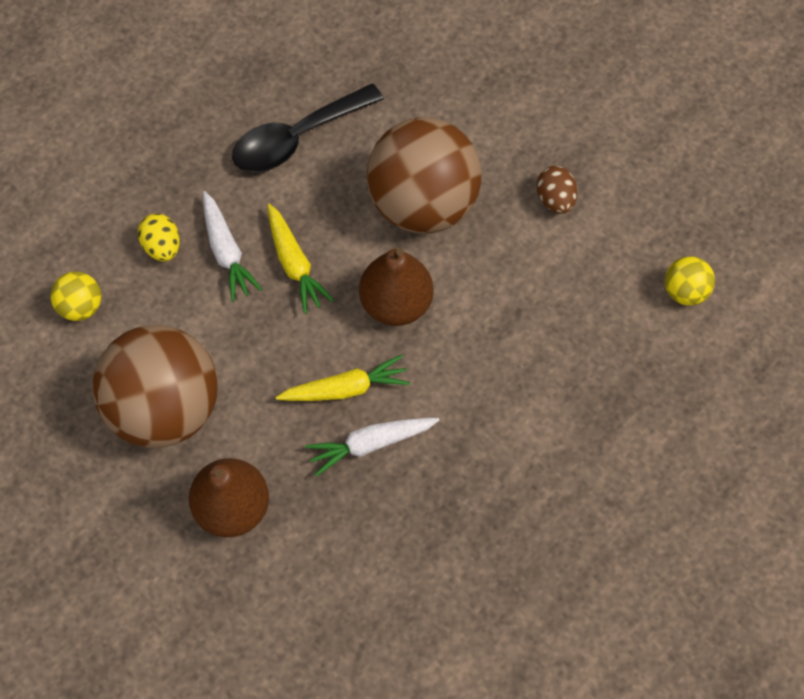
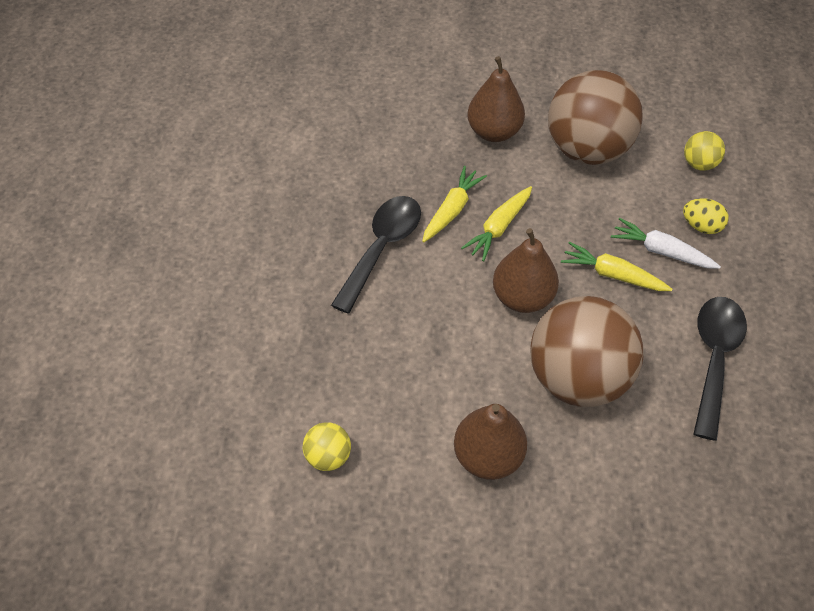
camera: 140 degrees right, 10 degrees down
(371, 444) = (452, 210): white carrot -> yellow carrot
(479, 453) = (381, 249): none -> black spoon
(555, 199) = (488, 456): brown egg -> brown pear

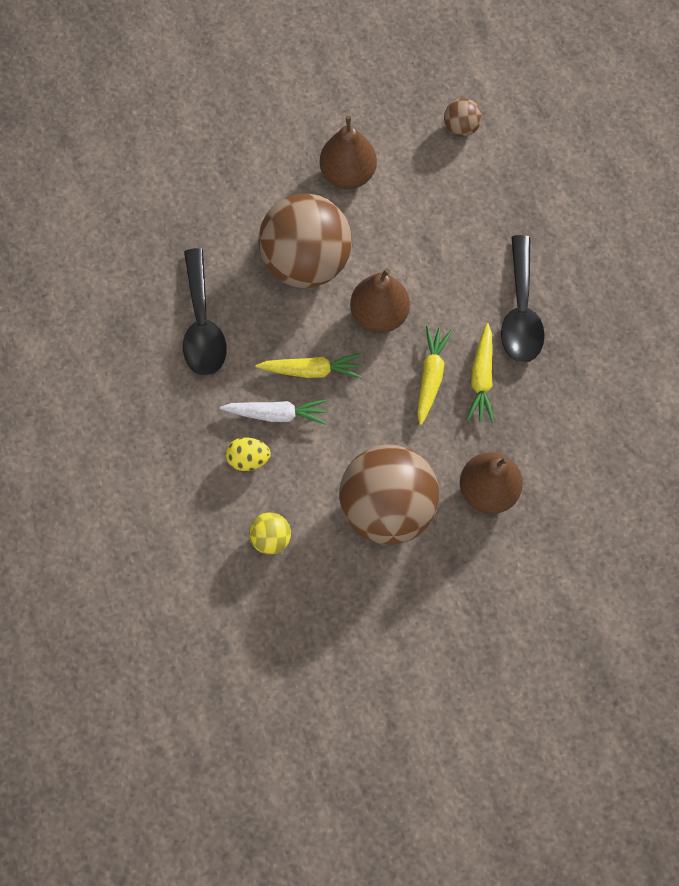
camera: 155 degrees right, 15 degrees up
(328, 456) = (461, 127): yellow ball -> brown ball

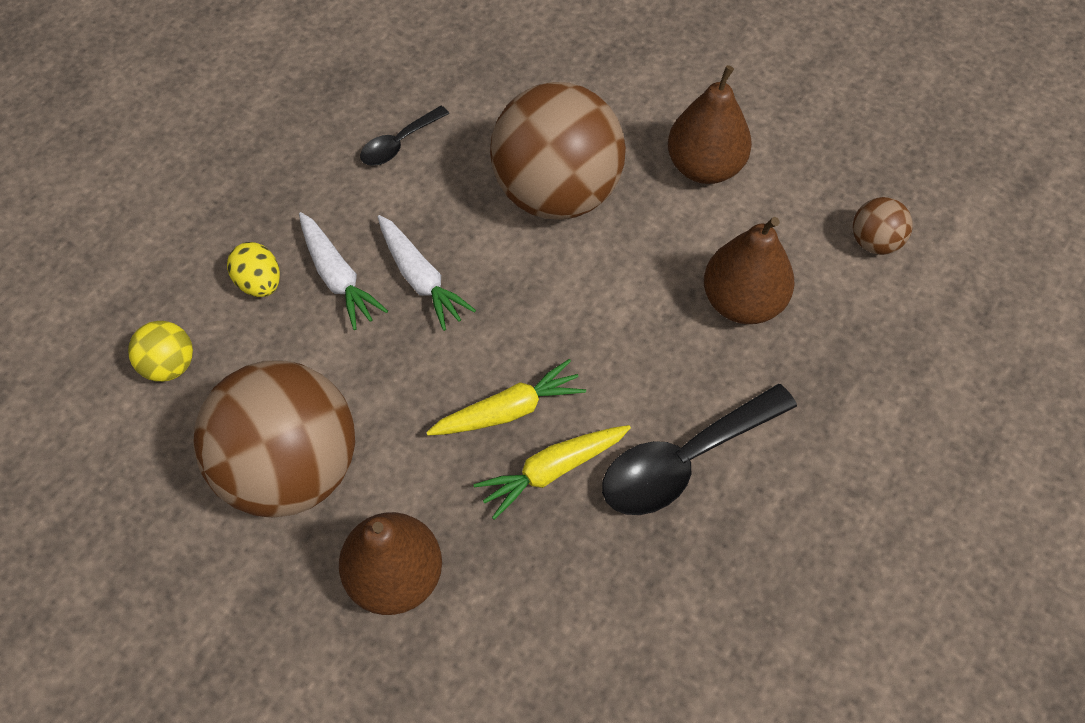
camera: 55 degrees right, 10 degrees down
(202, 324) = (399, 143): black spoon -> black spoon, size x0.55
(311, 370) = (420, 278): yellow carrot -> white carrot
(379, 315) = (549, 305): brown pear -> brown pear (742, 302)

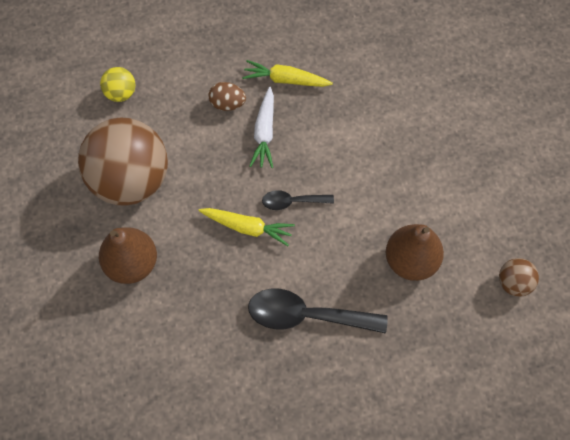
camera: 40 degrees right, 5 degrees up
(259, 283) = (191, 82): yellow egg -> none
(337, 277) = (227, 104): white carrot -> brown egg
(399, 143) = (315, 55): black spoon -> black spoon (292, 202)
(552, 470) = (241, 271): yellow carrot -> yellow carrot (285, 80)
(557, 193) = (369, 136): brown ball -> none
(704, 167) = (460, 177): brown pear -> none

